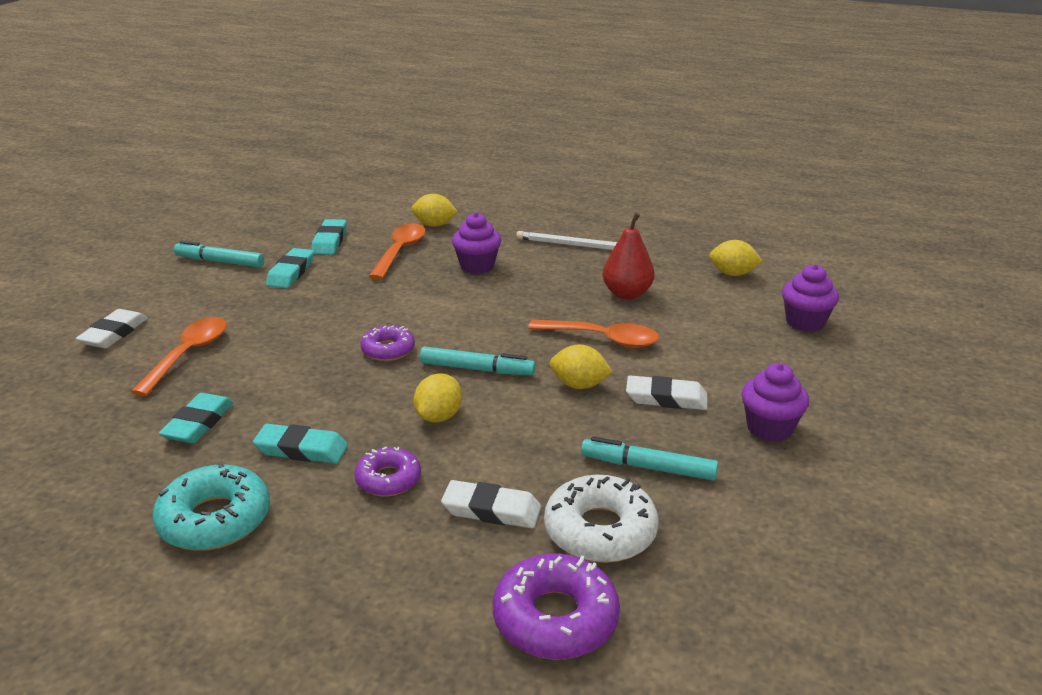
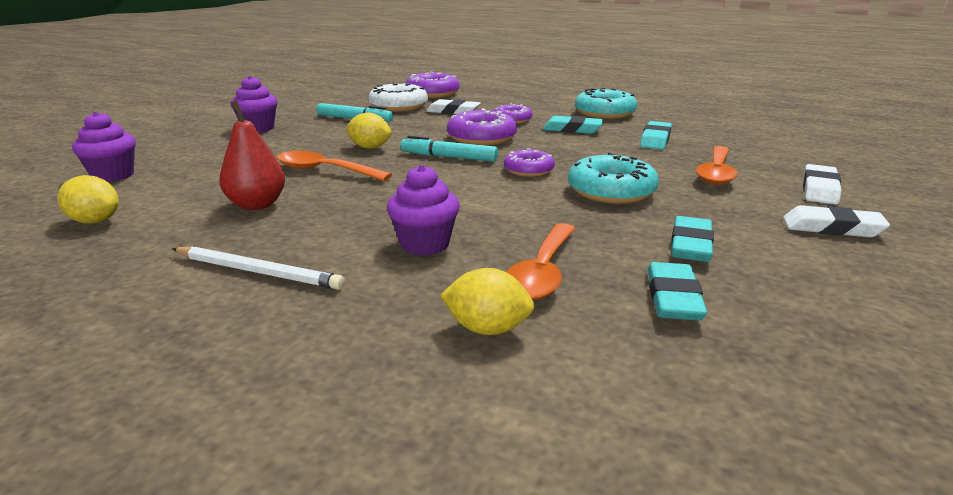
camera: 175 degrees left, 5 degrees down
(220, 262) = (820, 266): turquoise marker -> none
(317, 323) = (611, 191): none -> turquoise donut
(439, 416) = (481, 138): yellow lemon -> purple donut
(666, 398) = (310, 140): white eraser -> white eraser (832, 228)

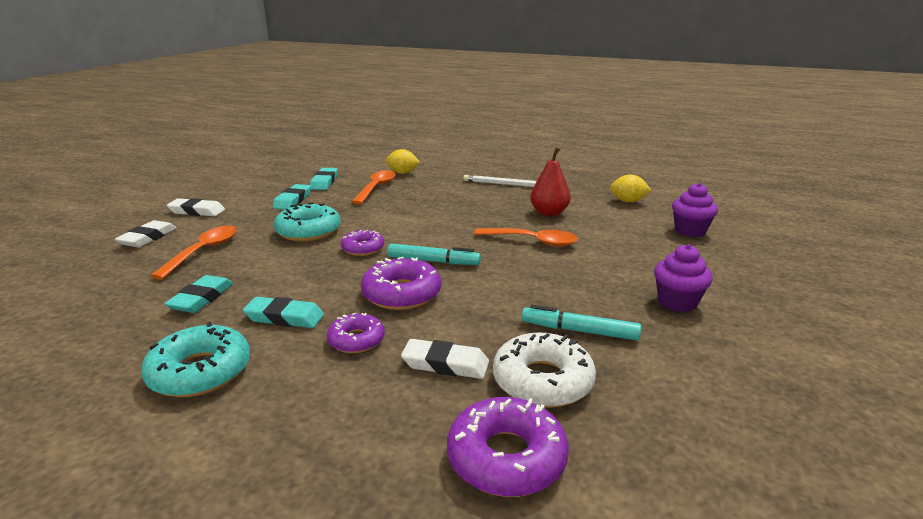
camera: 175 degrees right, 0 degrees up
(370, 147) = (516, 272): yellow lemon -> none
(424, 244) = (434, 196): purple cupcake -> none

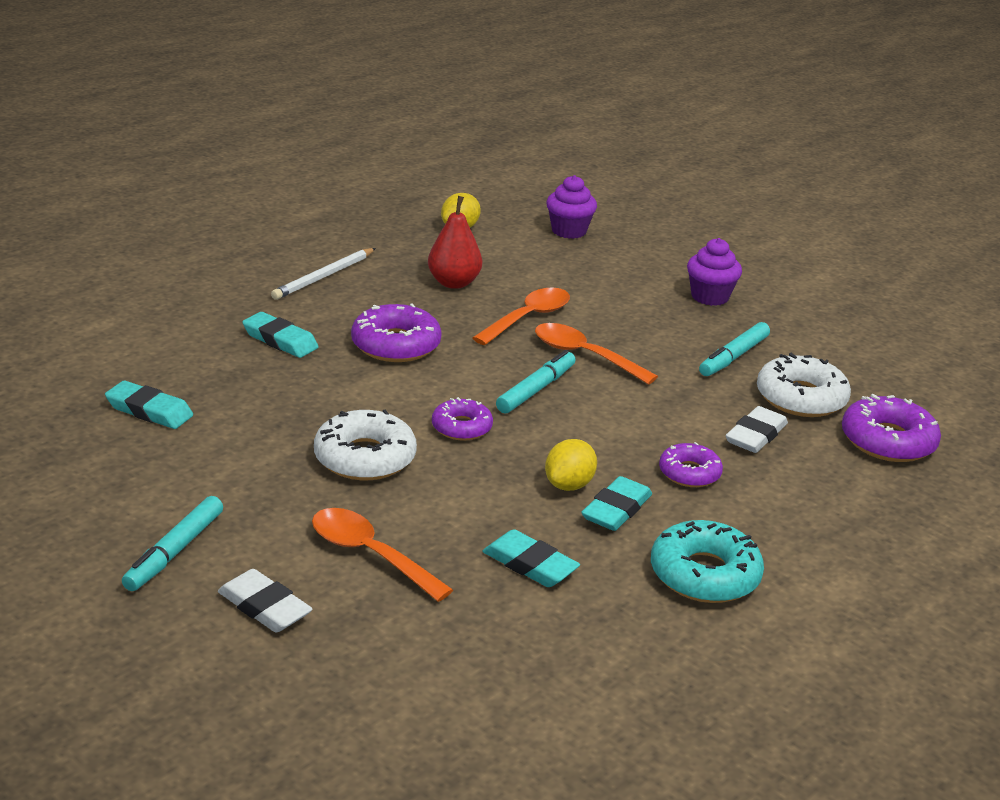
camera: 70 degrees left, 5 degrees up
(197, 211) = (174, 551): white eraser -> turquoise marker
(293, 200) = (215, 453): turquoise eraser -> turquoise eraser (280, 340)
(308, 231) = (365, 457): turquoise donut -> white donut
(376, 188) = (231, 372): orange spoon -> orange spoon (584, 355)
(401, 294) = (605, 427): purple donut -> purple donut (396, 345)
(402, 173) = (181, 336): yellow lemon -> yellow lemon (569, 485)

